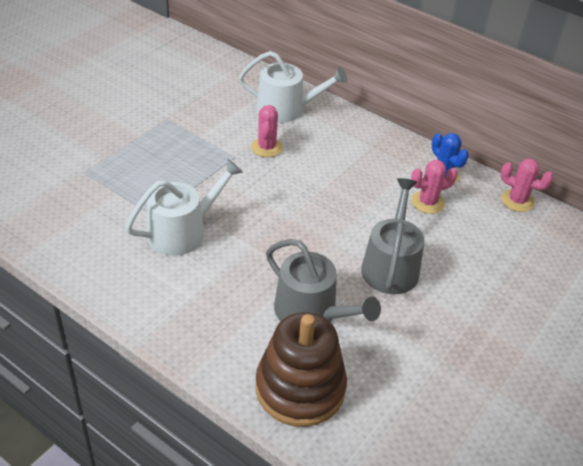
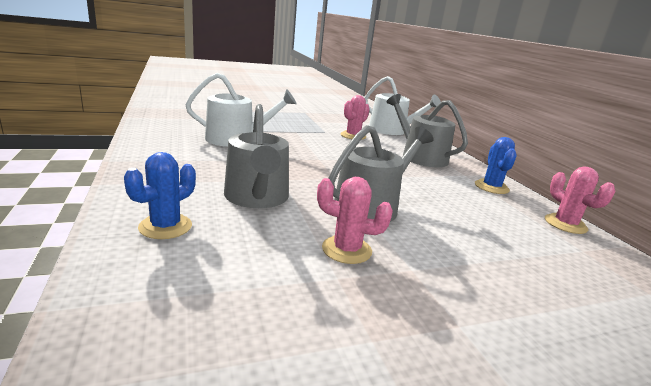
camera: 35 degrees right, 20 degrees down
(300, 388) = (165, 226): brown stacking toy -> blue cactus
(355, 153) = (420, 156): none -> grey watering can
(427, 202) = (457, 192): pink cactus -> pink cactus (346, 250)

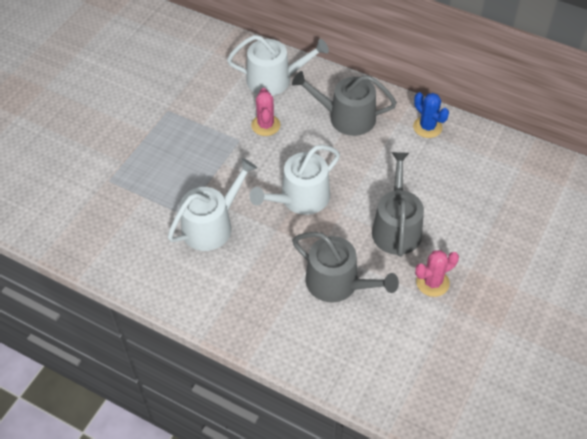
camera: 40 degrees left, 30 degrees up
(165, 226) = (342, 353): blue cactus -> none
(317, 160) = (300, 199): none -> white watering can
(565, 224) = (495, 142): pink cactus -> none

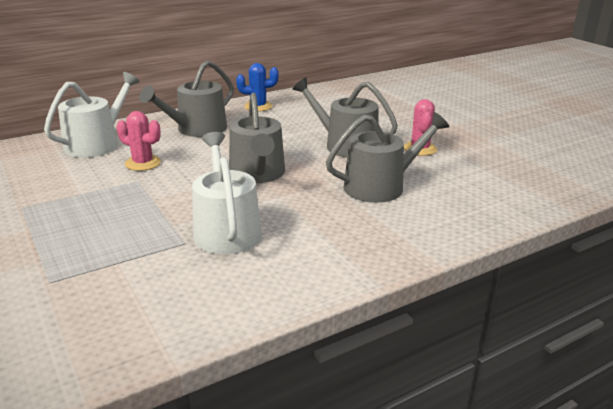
camera: 60 degrees left, 25 degrees down
(300, 199) = (258, 174): white watering can -> grey watering can

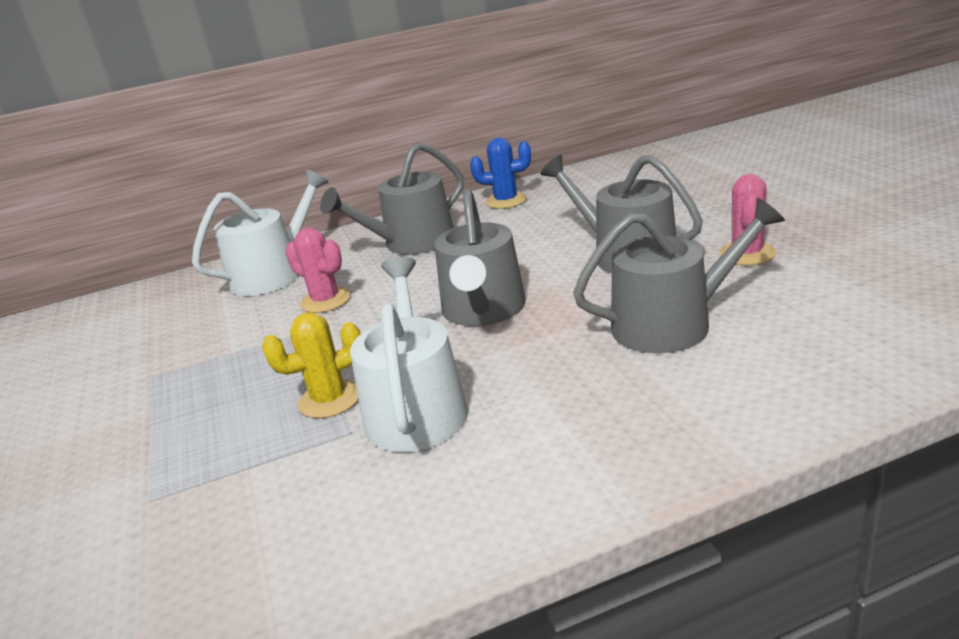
camera: 15 degrees right, 0 degrees up
(164, 224) = (329, 399): none -> yellow cactus

